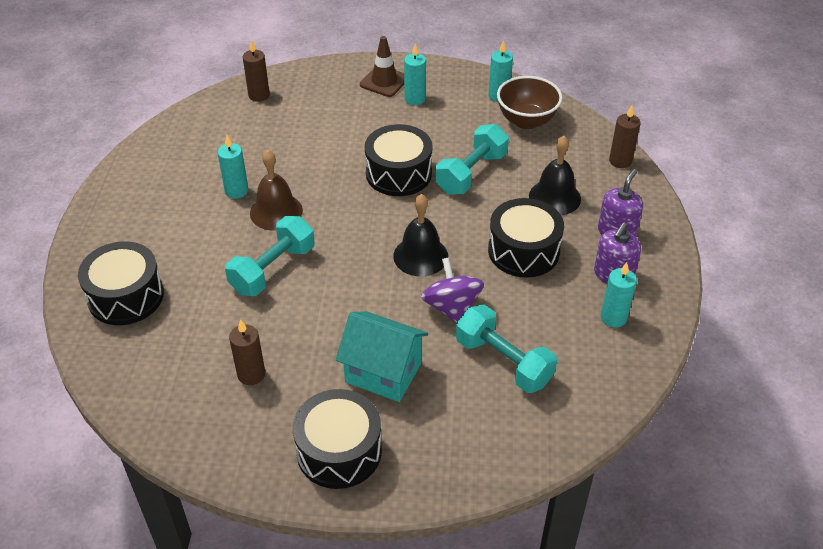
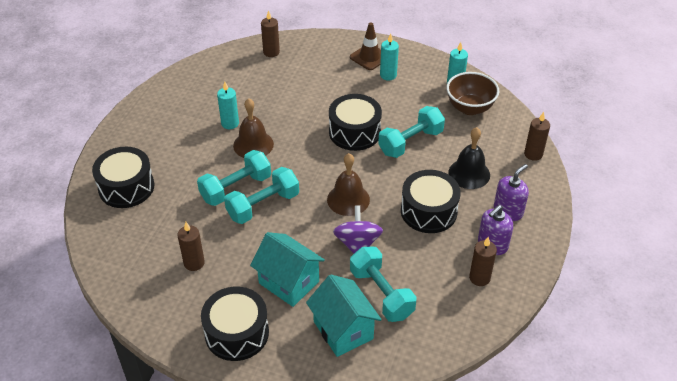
camera: 15 degrees right, 0 degrees up
(316, 284) = (263, 206): none -> turquoise dumbbell
(420, 256) = (348, 199): black bell -> brown bell
(473, 417) = (343, 330): none -> turquoise house
(613, 318) = (479, 278): turquoise candle -> brown candle

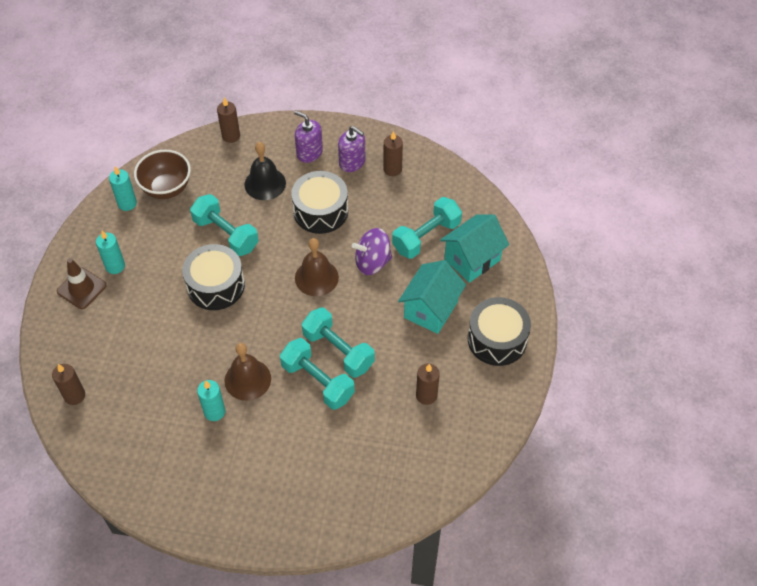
camera: 100 degrees left, 10 degrees up
(126, 187) = (334, 494): black drum -> none

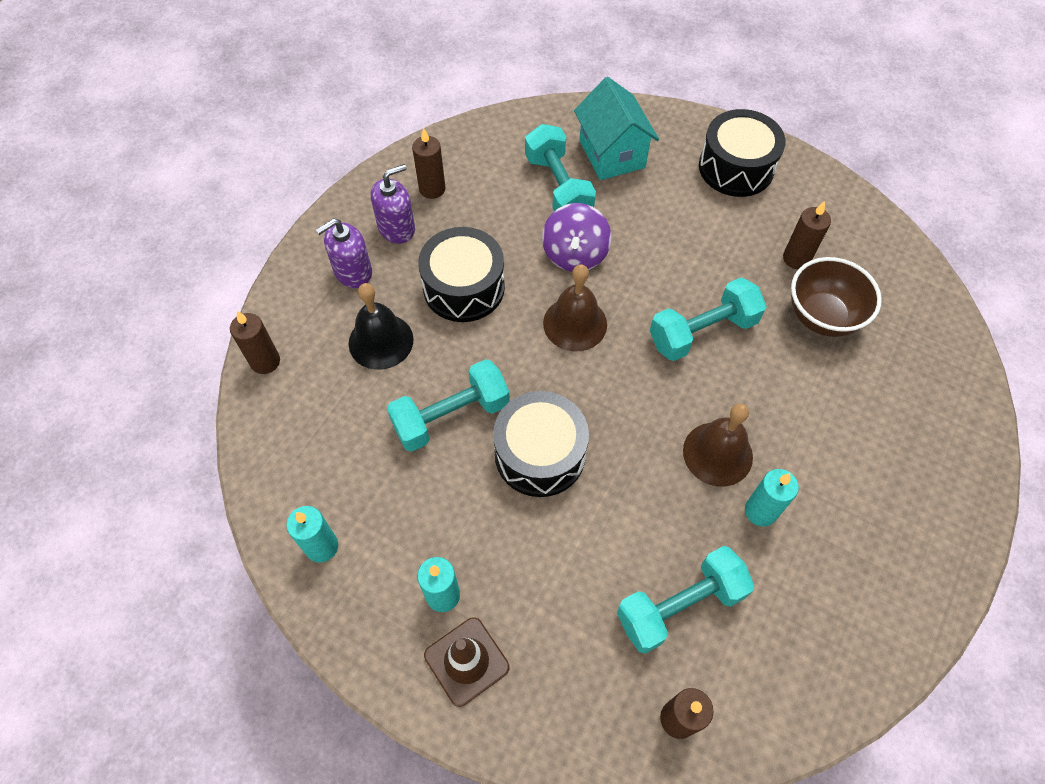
camera: 70 degrees left, 5 degrees up
(166, 188) = (321, 478): brown bowl -> brown bowl (822, 317)
(317, 381) = (744, 369): turquoise dumbbell -> turquoise dumbbell (680, 606)
(431, 309) = (671, 216): turquoise house -> none

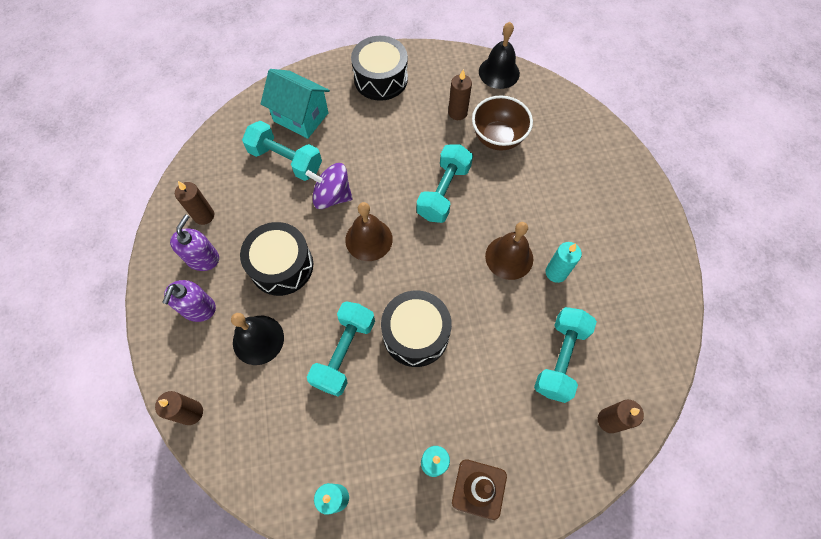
camera: 40 degrees left, 5 degrees up
(575, 254) = (332, 196): purple spinning top -> purple spinning top turned 135 degrees clockwise
(890, 246) = (499, 72): none -> black bell

